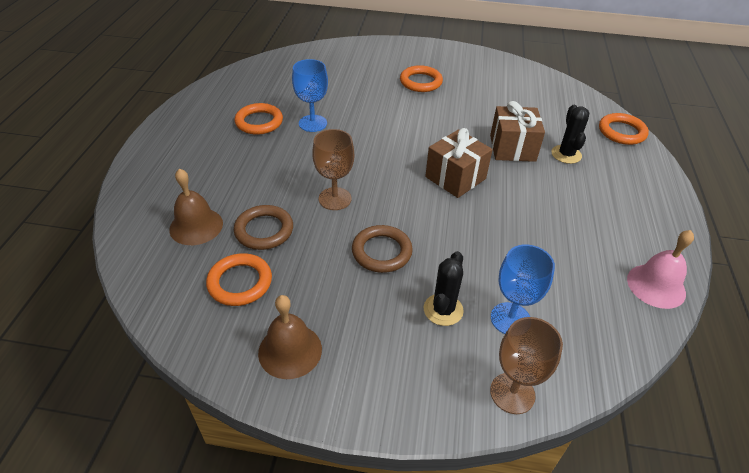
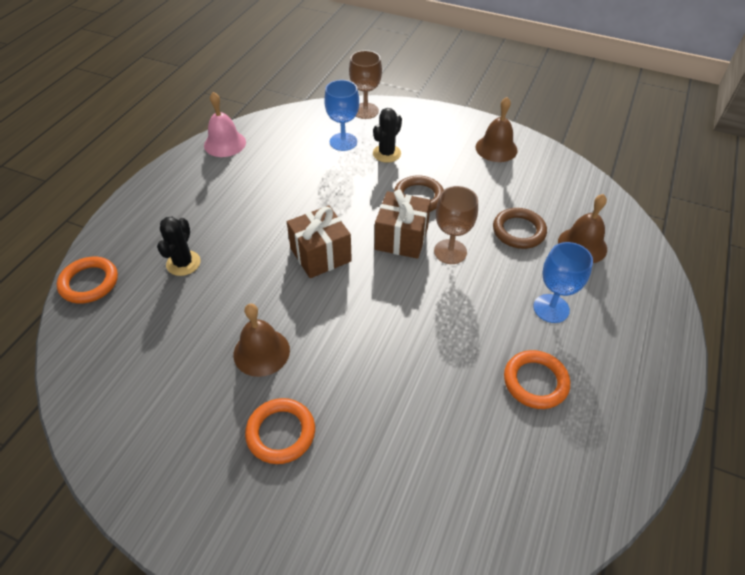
camera: 165 degrees left, 5 degrees up
(240, 282) = (535, 193): orange ring -> none
(312, 123) = (463, 366): blue goblet -> blue goblet (551, 308)
(459, 112) = (261, 352): none -> brown bell
(512, 148) = (235, 282): brown gift -> brown gift (401, 238)

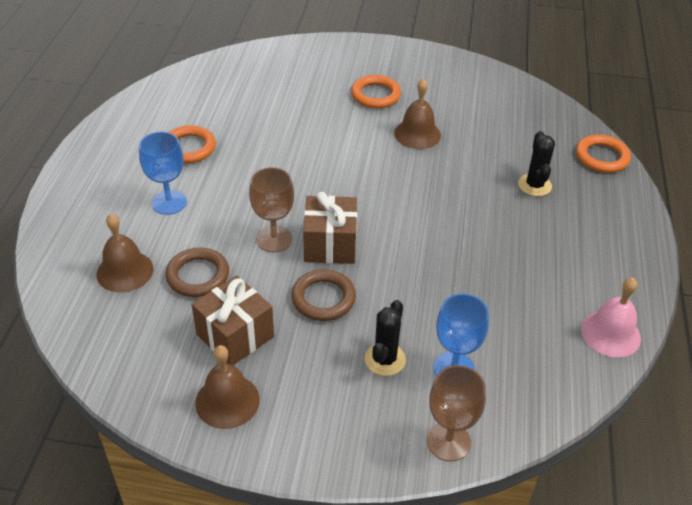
camera: 165 degrees right, 5 degrees down
(320, 255) = (408, 214): brown gift -> brown gift (235, 335)

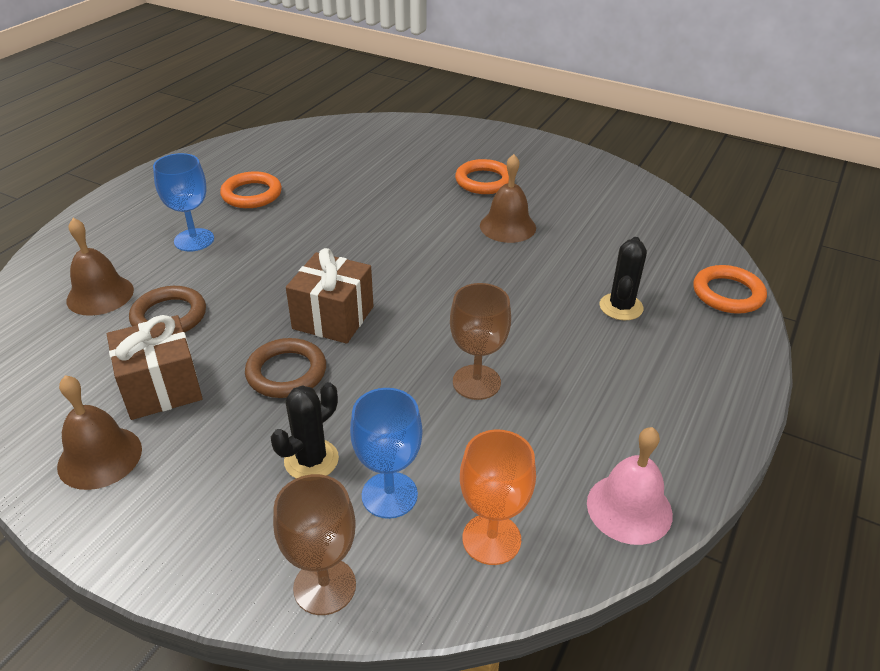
camera: 20 degrees right, 5 degrees down
(274, 239) = (275, 298): brown goblet -> brown goblet (476, 382)
(536, 379) = (491, 539): none -> orange goblet

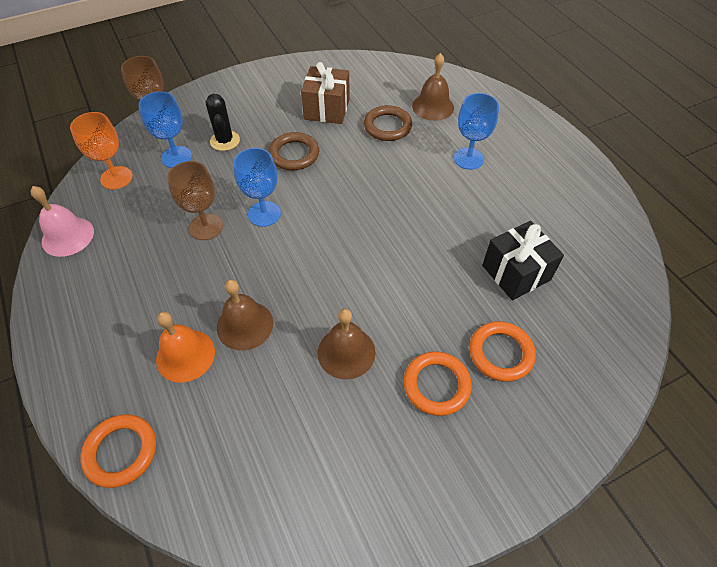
camera: 125 degrees right, 15 degrees up
(100, 457) = (297, 81): brown bell -> brown bell (245, 325)
(251, 194) = (518, 208): orange ring -> orange ring (501, 353)
(333, 318) = (324, 191): brown gift -> none
(337, 177) = (516, 273): none -> black gift
(411, 346) = (264, 214): none -> blue goblet
(621, 307) = (185, 355): black cactus -> orange bell

